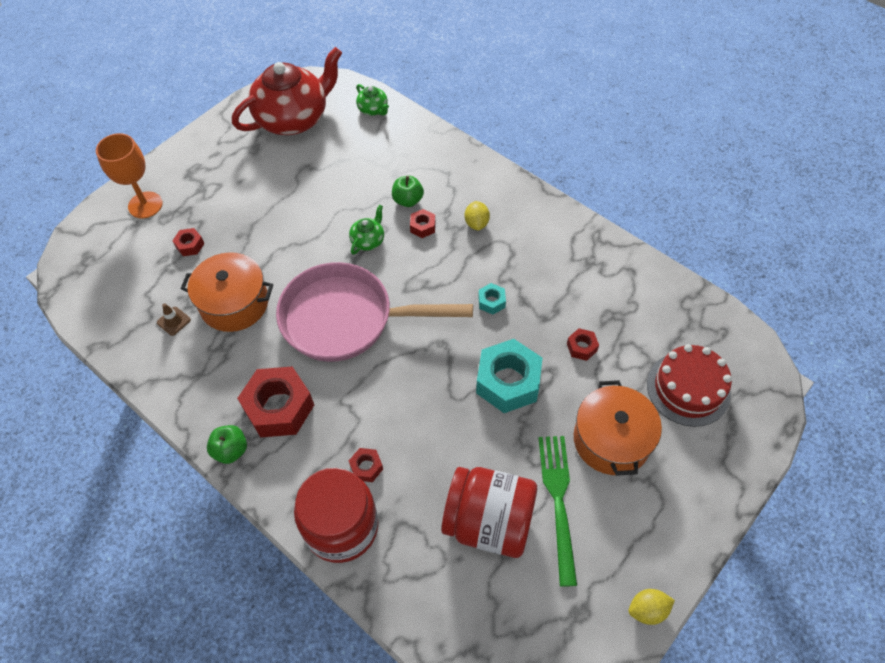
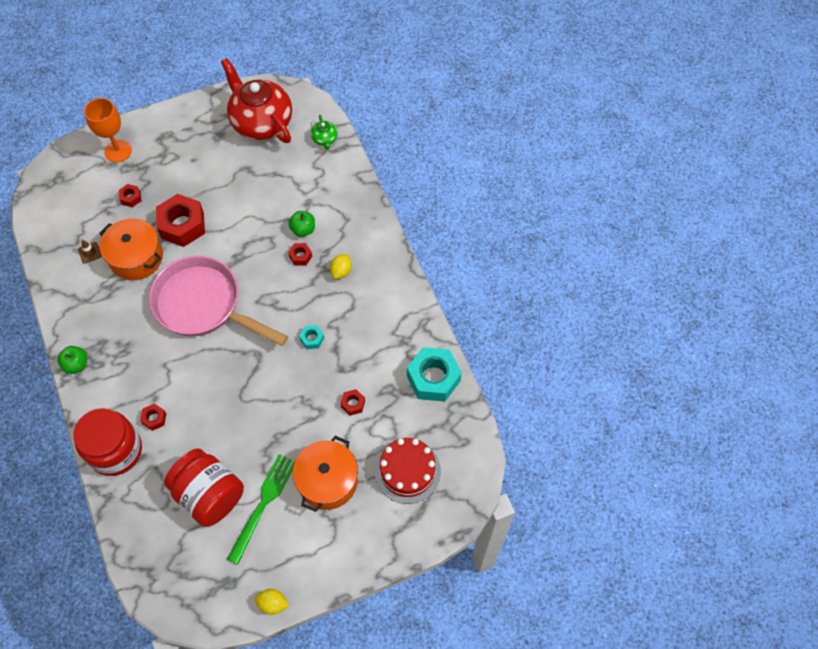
camera: 25 degrees right, 5 degrees up
(279, 408) = (123, 349): red nut -> red nut (182, 225)
(294, 118) = (261, 122): red teapot -> red teapot turned 120 degrees counterclockwise
(368, 240) = (255, 250): green teapot -> none
(508, 382) = (284, 404): turquoise nut -> turquoise nut (433, 378)

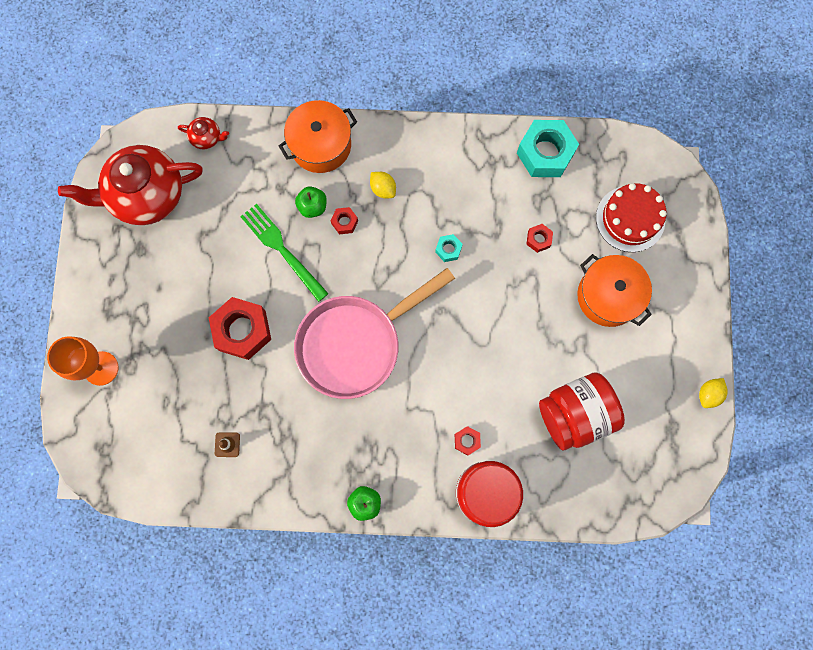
camera: 65 degrees left, 15 degrees up
(131, 198) = (175, 375): red nut -> none
(136, 257) = (259, 395): orange pot -> orange pot (320, 145)
(263, 504) = (606, 366): green fork -> green fork (282, 250)
(325, 139) = (207, 138): green teapot -> red teapot

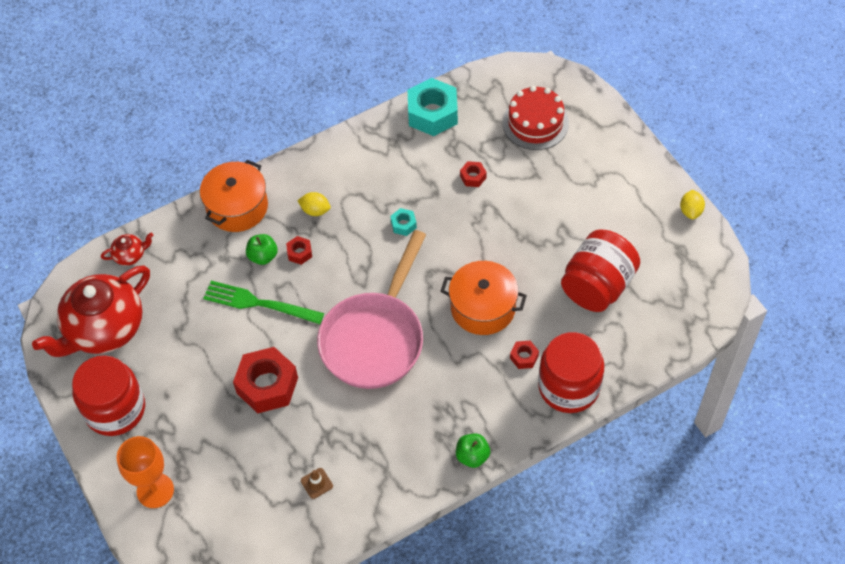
camera: 30 degrees left, 20 degrees down
(112, 275) = (115, 409): none -> red jar
(608, 296) = (559, 186): orange pot -> orange pot (483, 307)

